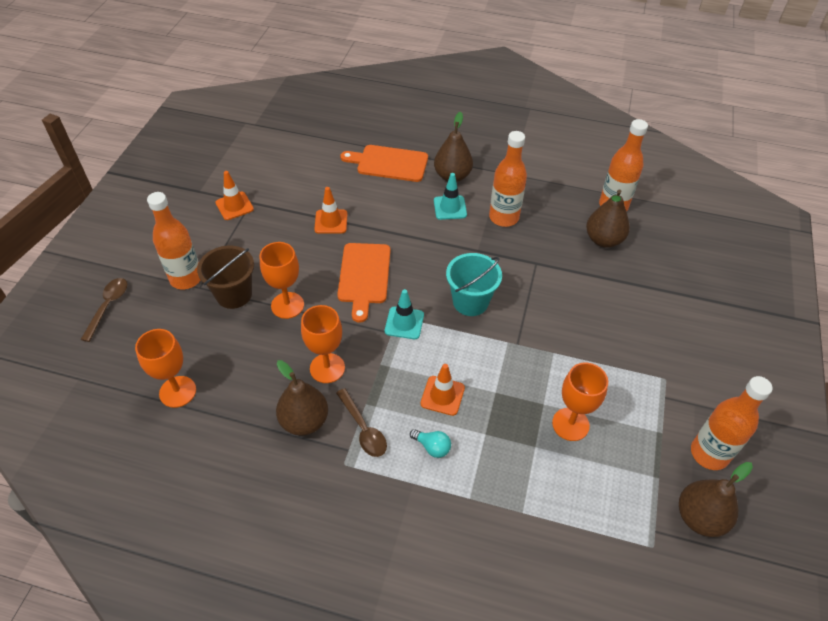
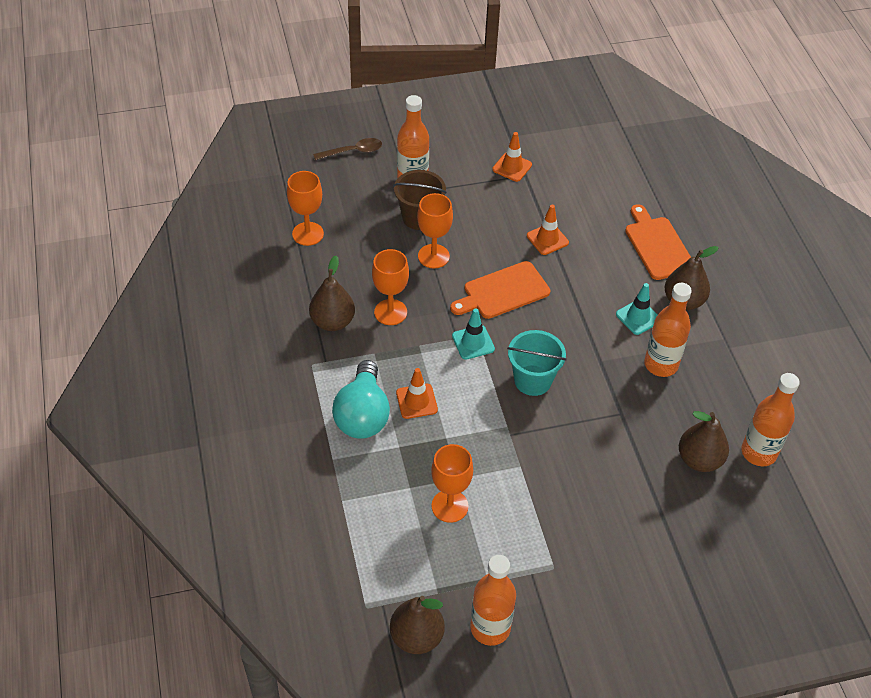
camera: 60 degrees right, 0 degrees up
(363, 429) = (350, 362): brown spoon -> none
(432, 447) = (362, 415): turquoise light bulb -> turquoise light bulb, size x2.33

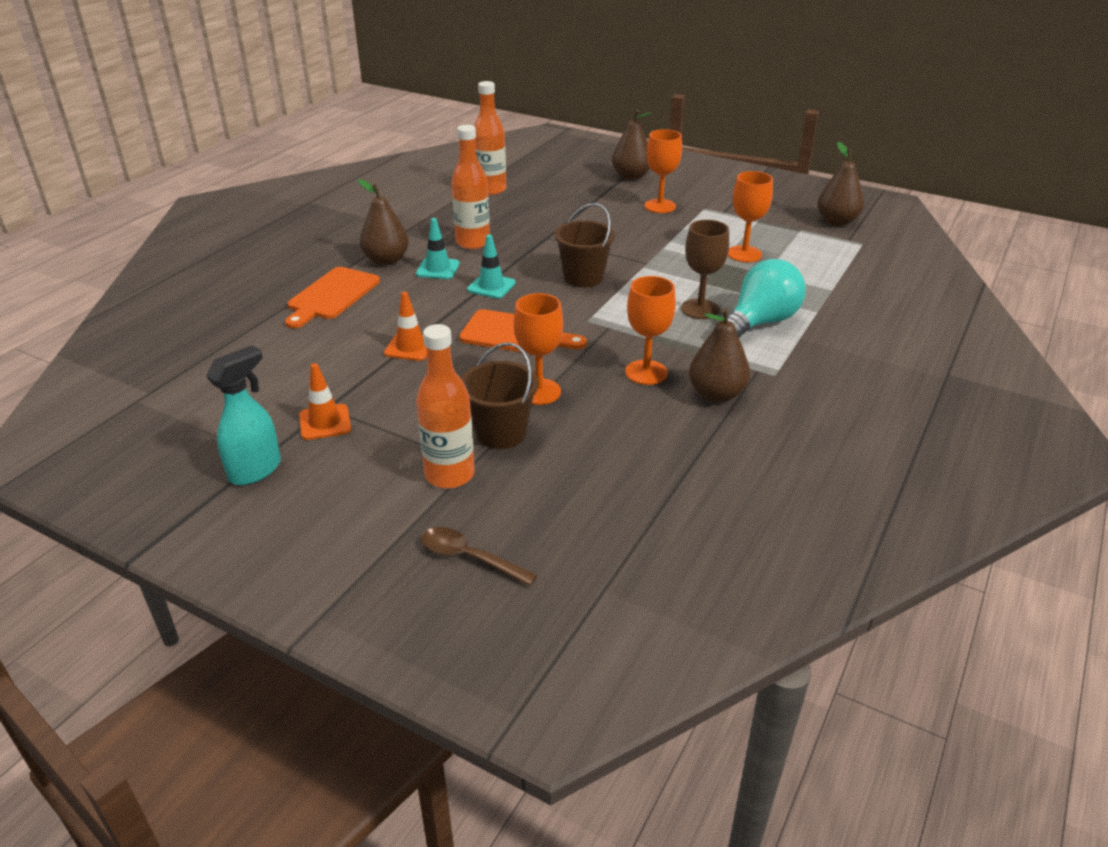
camera: 135 degrees left, 15 degrees down
(308, 234) = (652, 489): orange goblet -> orange goblet (660, 206)
(416, 401) = (700, 309): orange traffic cone -> brown goblet
(473, 342) = (598, 318): turquoise traffic cone -> turquoise traffic cone (491, 286)
(490, 628) = (780, 207): orange bottle -> none
(501, 127) = (256, 470): none -> turquoise spray bottle
(532, 380) = (583, 277): turquoise bucket -> brown bucket
(699, 459) = (533, 202): brown pear -> brown pear (631, 176)

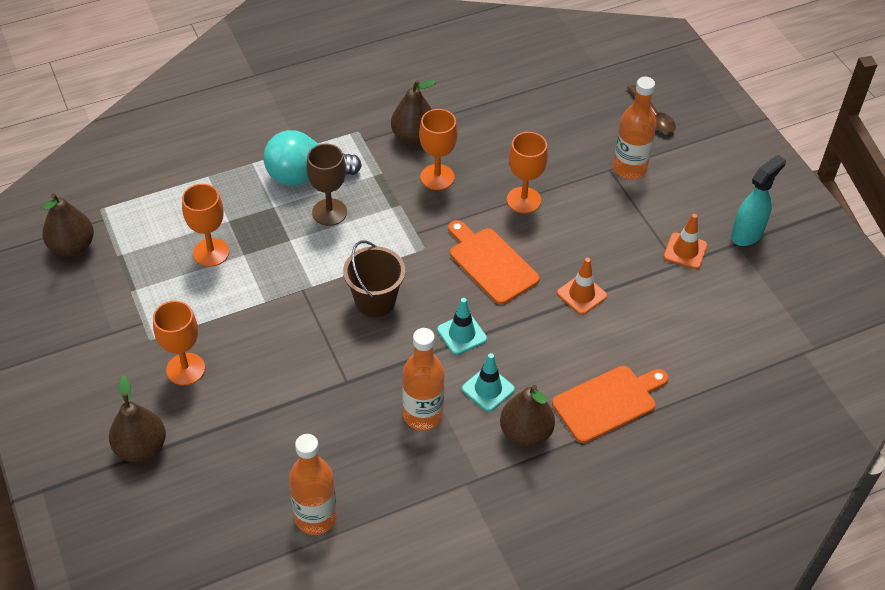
camera: 145 degrees left, 15 degrees up
(256, 470) = (747, 234): turquoise spray bottle -> turquoise spray bottle turned 150 degrees clockwise
(501, 433) = (576, 181): brown bucket -> none

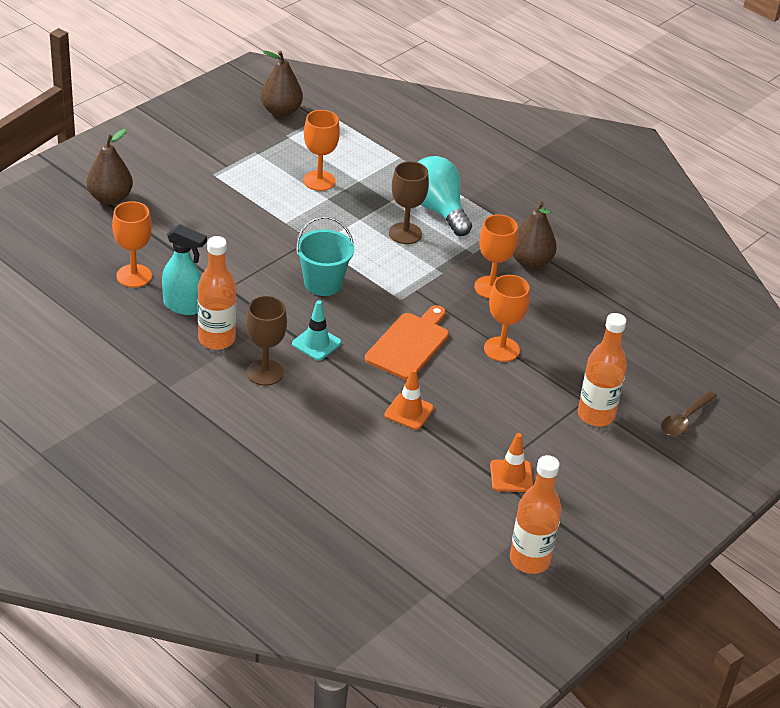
camera: 65 degrees right, 10 degrees down
(185, 369) = (194, 199): orange goblet -> orange goblet (134, 276)
(316, 517) = (88, 303): orange bottle -> orange bottle (529, 560)
(375, 301) = (323, 283): brown bucket -> turquoise bucket
(488, 389) = (265, 372): turquoise traffic cone -> brown goblet
(525, 433) = (229, 406): brown pear -> none
(607, 402) = (291, 453): orange cutting board -> none
(747, 234) = (566, 521): turquoise spray bottle -> turquoise spray bottle (183, 306)

